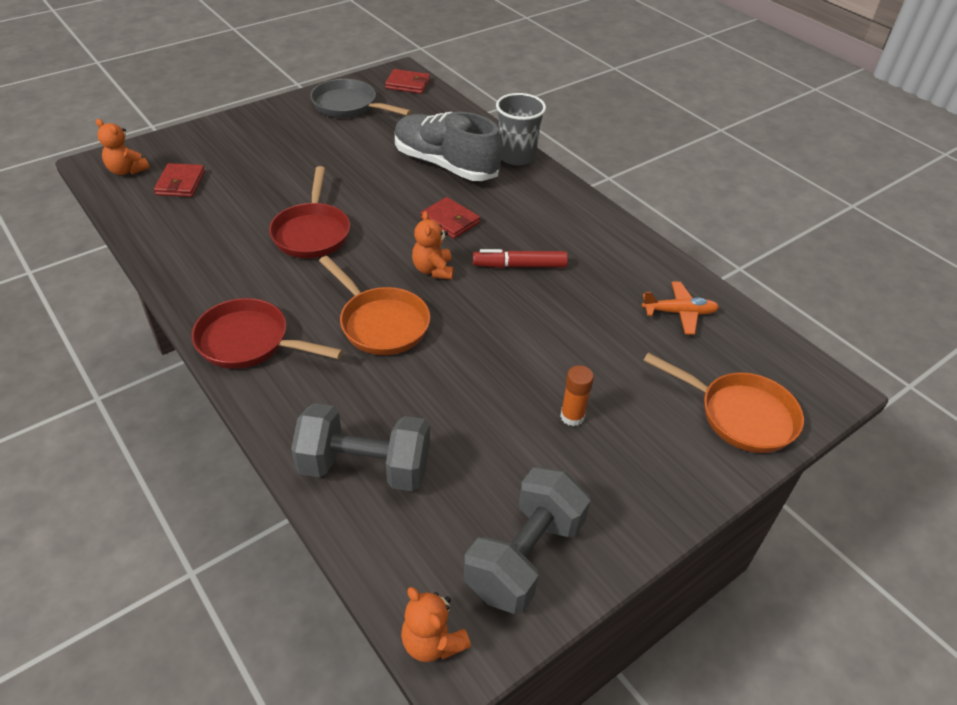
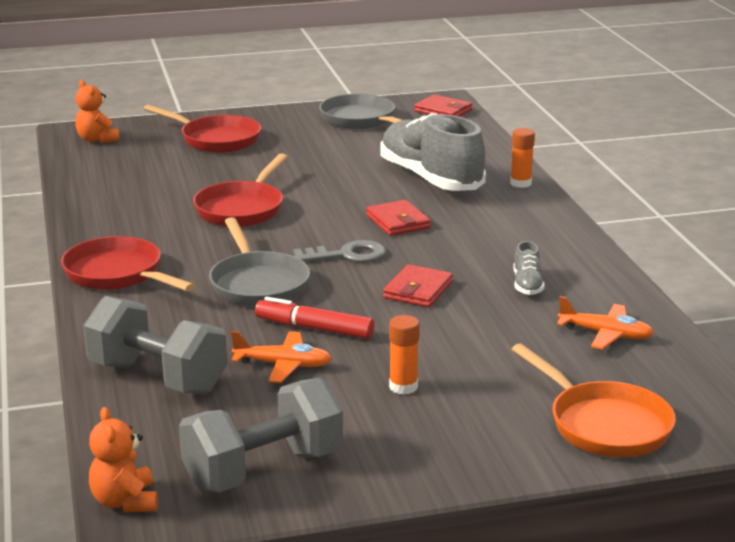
camera: 25 degrees right, 20 degrees down
(181, 183) = (141, 155): red wallet -> red wallet (418, 290)
(238, 151) = (216, 140): none -> red pan
(381, 323) = (257, 284): orange pan -> grey pan
(433, 270) = (346, 255): orange teddy bear -> grey key
(462, 419) = (283, 365): none -> orange plane
(516, 156) = (520, 183): grey cup -> orange glue stick
(519, 266) = (446, 267): red marker -> red marker (314, 328)
(591, 271) = (527, 285): none -> grey shoe

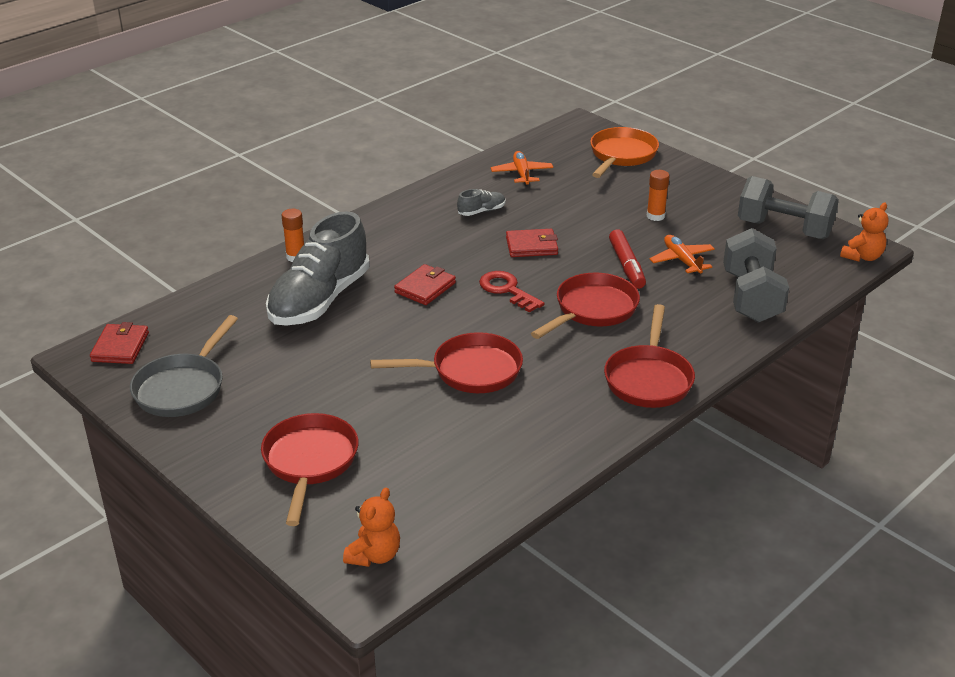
camera: 120 degrees left, 10 degrees up
(257, 284) = (592, 310): grey pan -> red pan
(346, 255) = (507, 290): grey key -> red key

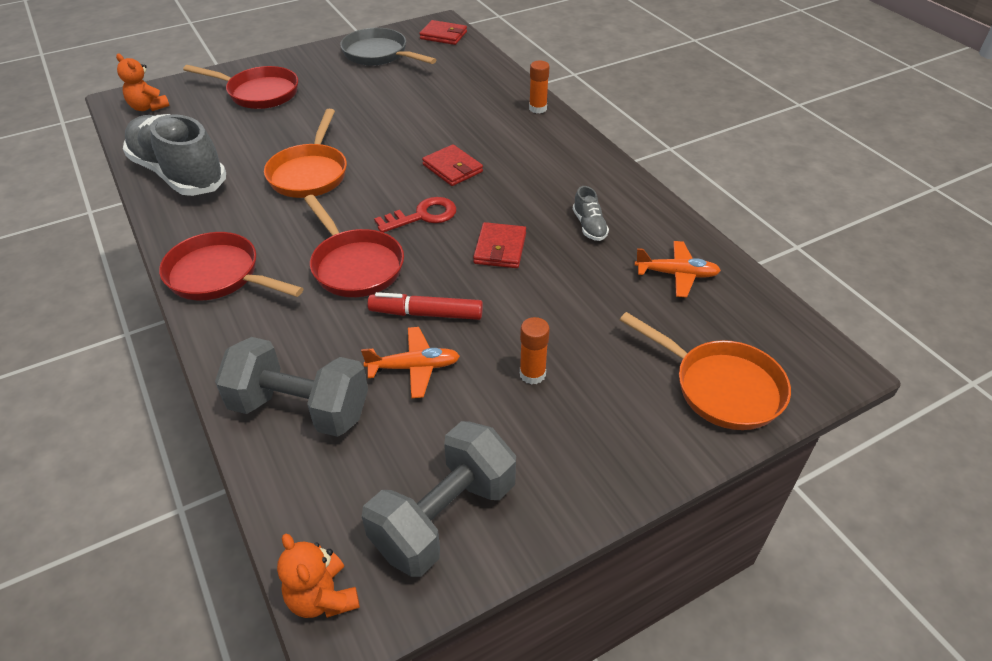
camera: 105 degrees right, 10 degrees up
(319, 300) = (461, 114): grey shoe -> grey shoe (179, 174)
(470, 371) = (309, 173): red pan -> orange pan

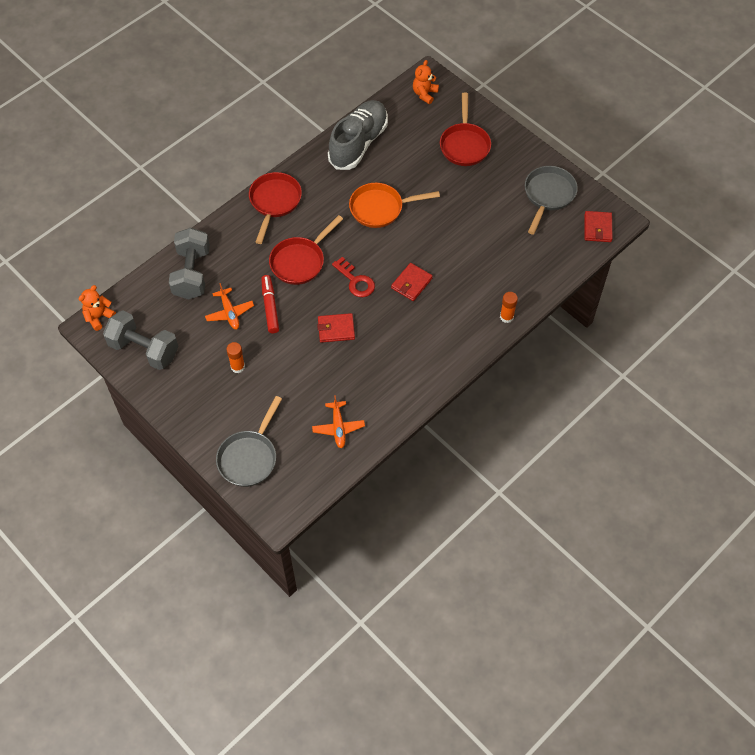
camera: 75 degrees right, 15 degrees up
(589, 226) = (372, 373): grey shoe -> none
(721, 387) = (249, 457): orange pan -> grey pan

